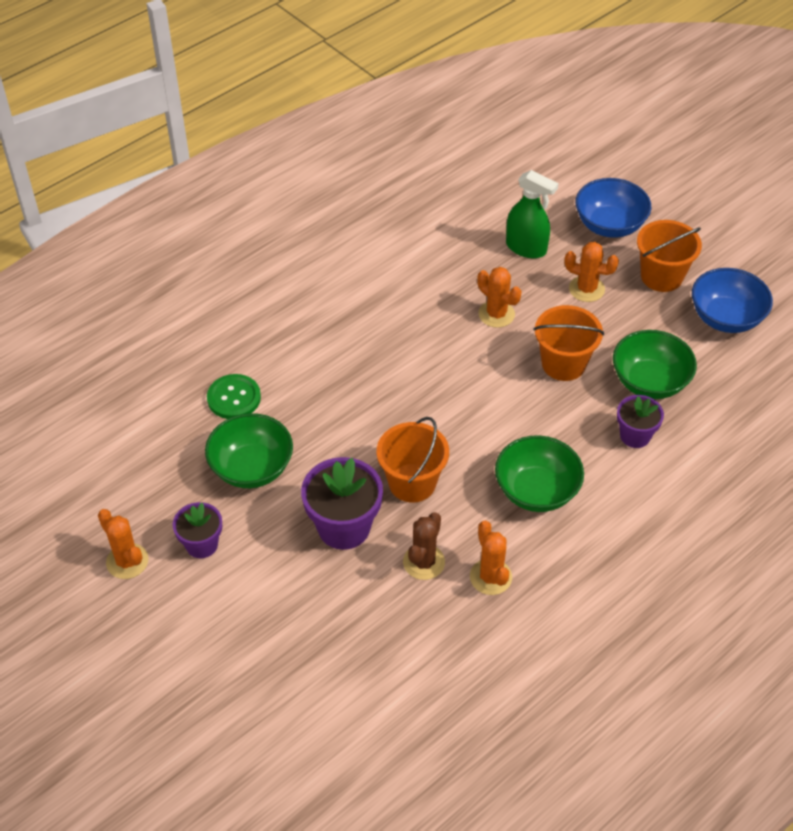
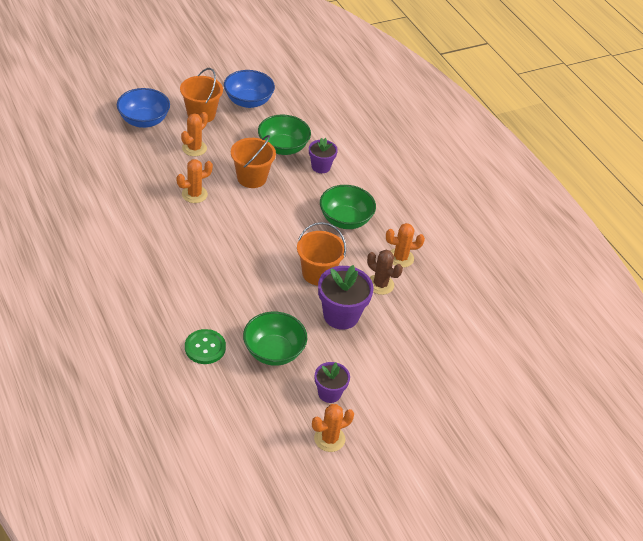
camera: 80 degrees left, 5 degrees down
(526, 248) = (142, 163): green spray bottle -> none

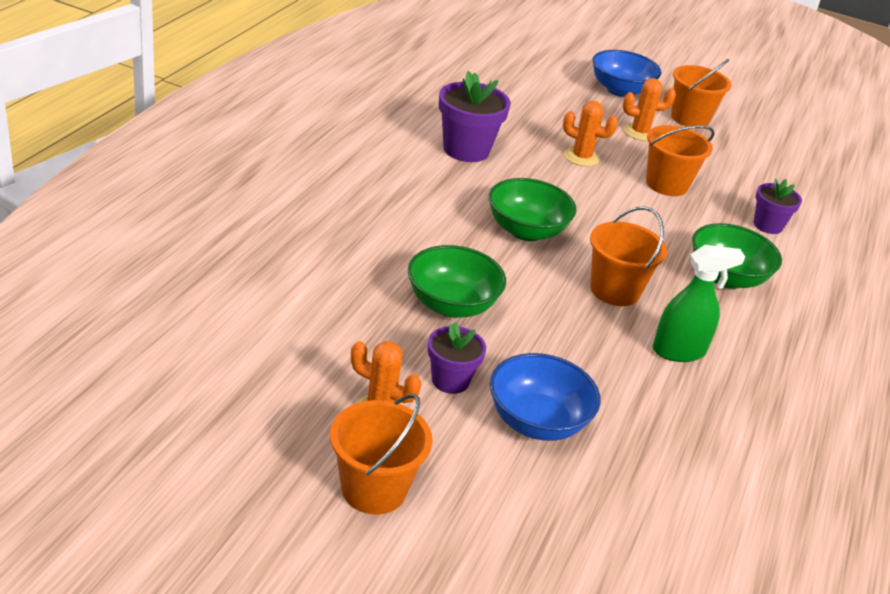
camera: 50 degrees right, 10 degrees down
(205, 347) = (388, 251): green button -> none
(248, 101) = (761, 139): blue bowl -> blue bowl (537, 422)
(283, 147) = (744, 187): green bowl -> green bowl (526, 231)
(341, 315) = (581, 337): purple flower pot -> purple flower pot (466, 150)
(378, 475) = (374, 489): none -> orange bucket
(380, 284) = (679, 351): brown cactus -> green spray bottle
(400, 258) = (747, 351): orange cactus -> none

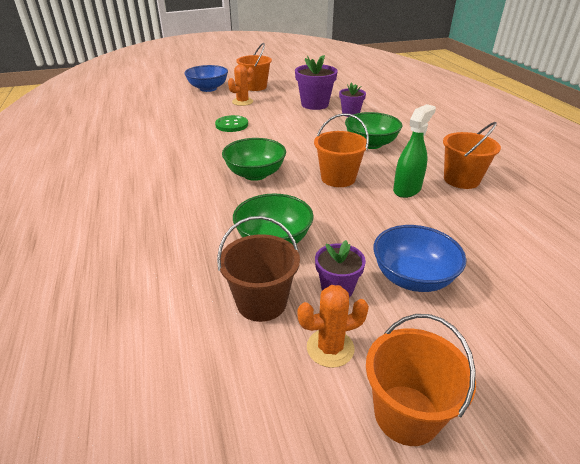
camera: 35 degrees left, 0 degrees up
(370, 345) = (261, 302): none -> brown bucket
(466, 150) = (166, 150): purple flower pot -> purple flower pot (314, 104)
(581, 157) = (231, 125): orange cactus -> green button
(666, 184) = (286, 117): orange bucket -> orange bucket (461, 180)

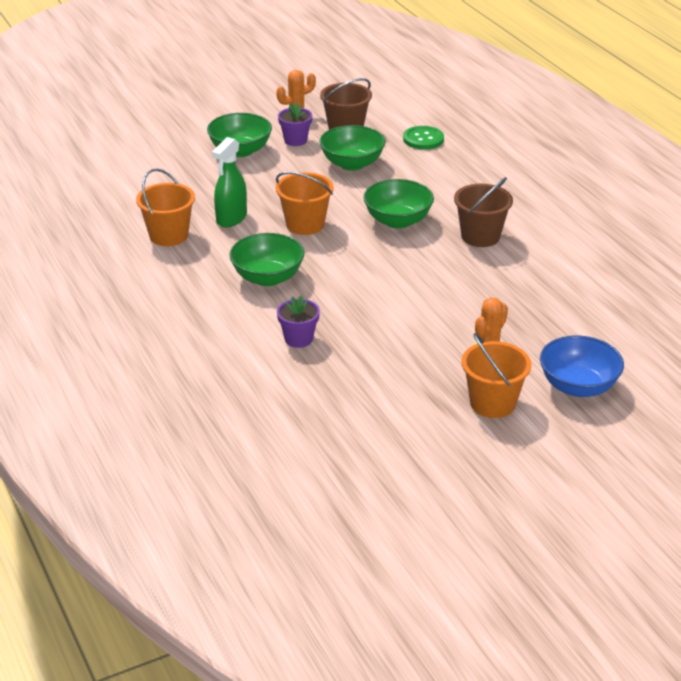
camera: 170 degrees right, 0 degrees up
(195, 156) = (480, 236): none -> brown bucket
(231, 125) = (471, 294): green button -> green button (423, 139)
(314, 104) = (362, 357): purple flower pot -> none
(406, 414) = (255, 99): orange bucket -> none
(412, 278) = (240, 151): blue bowl -> green bowl

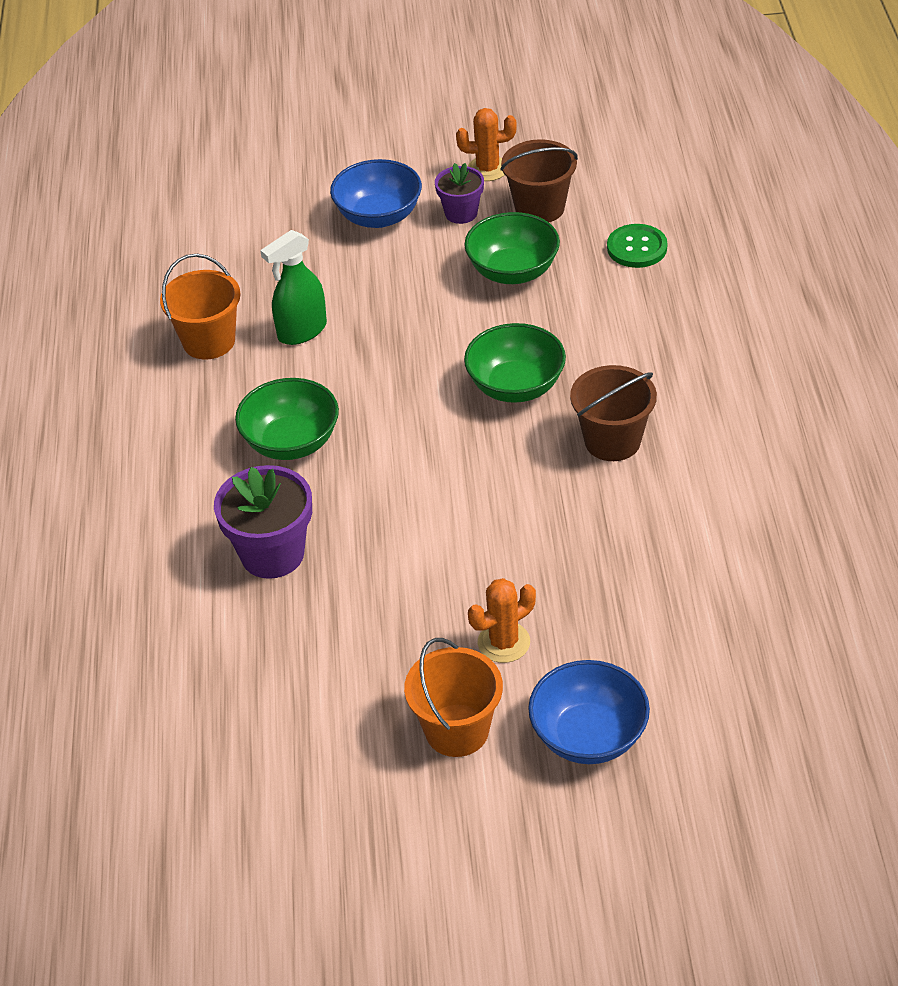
camera: 25 degrees right, 10 degrees up
(240, 151) = (378, 216): green bowl -> blue bowl
(298, 339) = (272, 554): purple flower pot -> purple flower pot, size x1.65
(305, 224) = (390, 364): orange bucket -> none

